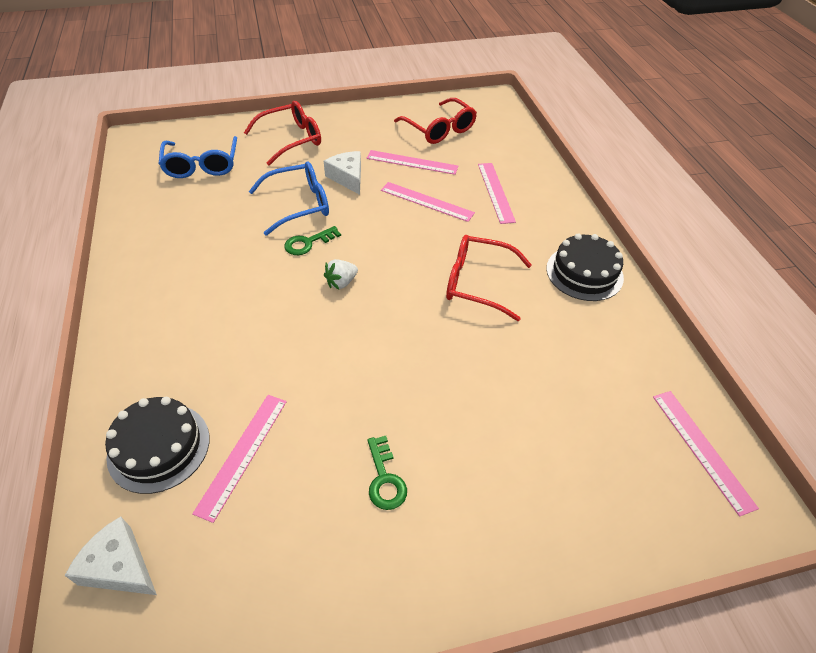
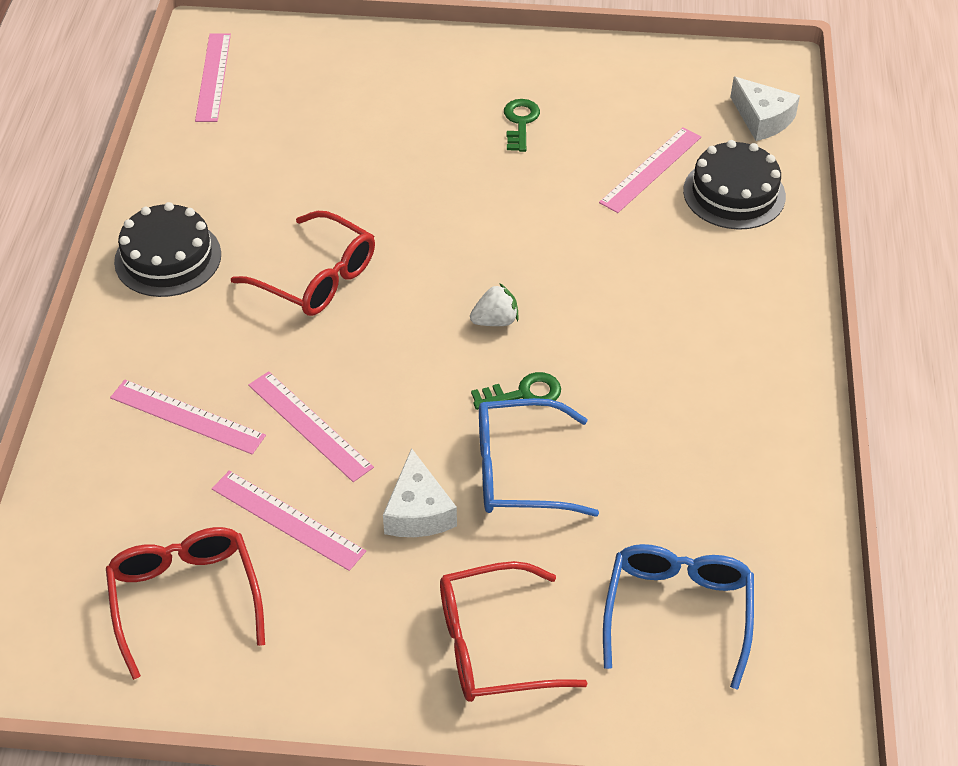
camera: 160 degrees left, 0 degrees up
(496, 192) = (187, 417): pink ruler -> pink ruler turned 75 degrees counterclockwise

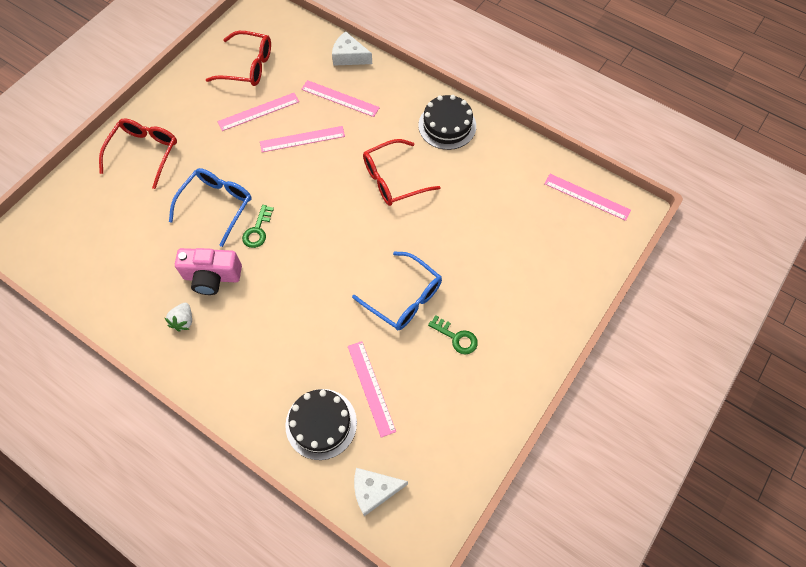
camera: 120 degrees right, 15 degrees up
(187, 417) = (340, 98): pink ruler -> pink ruler turned 60 degrees clockwise
(418, 511) = (226, 157): white cheese -> white cheese (349, 56)
(495, 321) = (311, 242): white strawberry -> white strawberry (183, 321)
(642, 406) = (212, 277): none -> pink camera
(677, 614) = (101, 225): blue glasses -> blue glasses (403, 297)

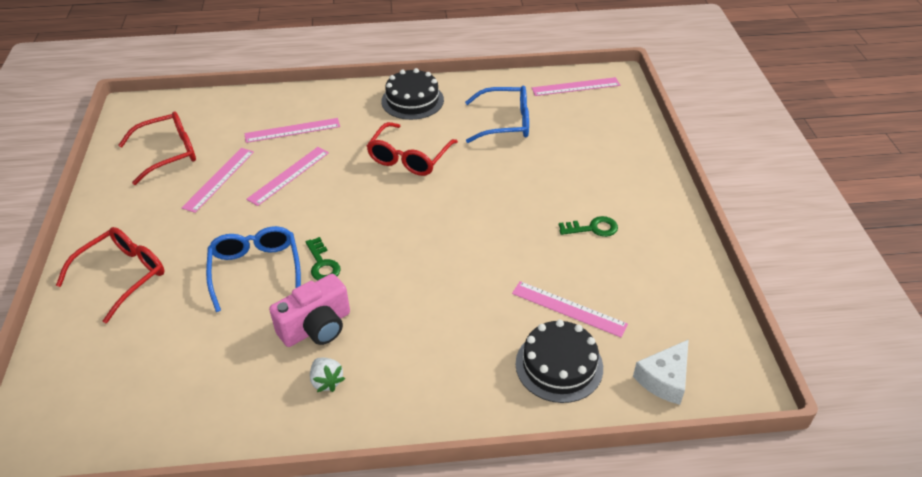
camera: 40 degrees left, 20 degrees down
(144, 153) = (122, 276): red glasses -> red glasses turned 60 degrees clockwise
(349, 56) = (267, 99): white cheese -> none
(403, 297) = (517, 229): blue glasses -> blue glasses (504, 123)

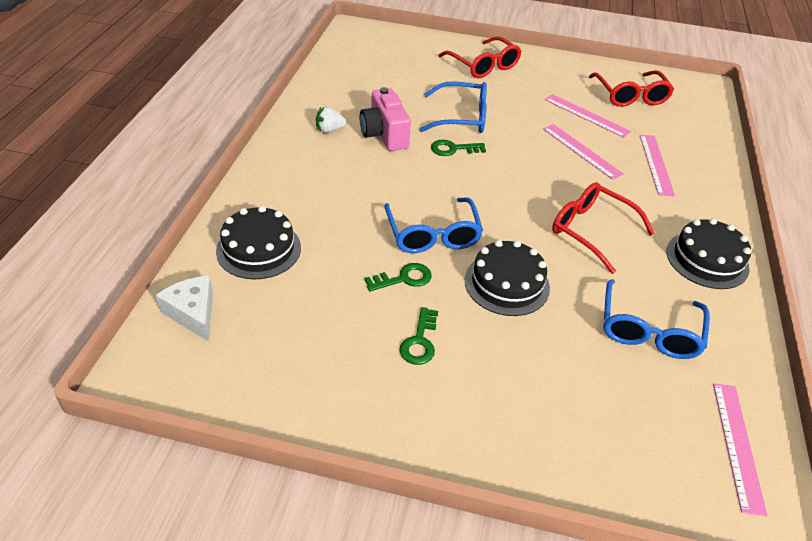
camera: 105 degrees right, 0 degrees up
(466, 249) = (432, 234): none -> blue glasses
(501, 194) = (506, 283): none -> black cake
(533, 253) = (403, 278): none -> green key
(568, 309) = (317, 278): pink ruler -> none

